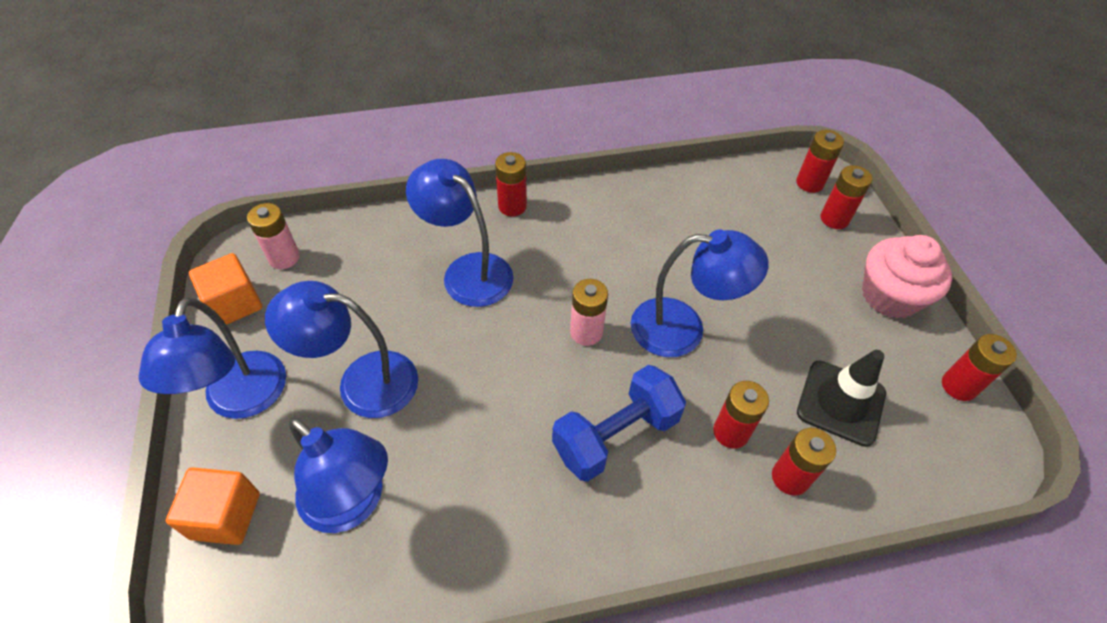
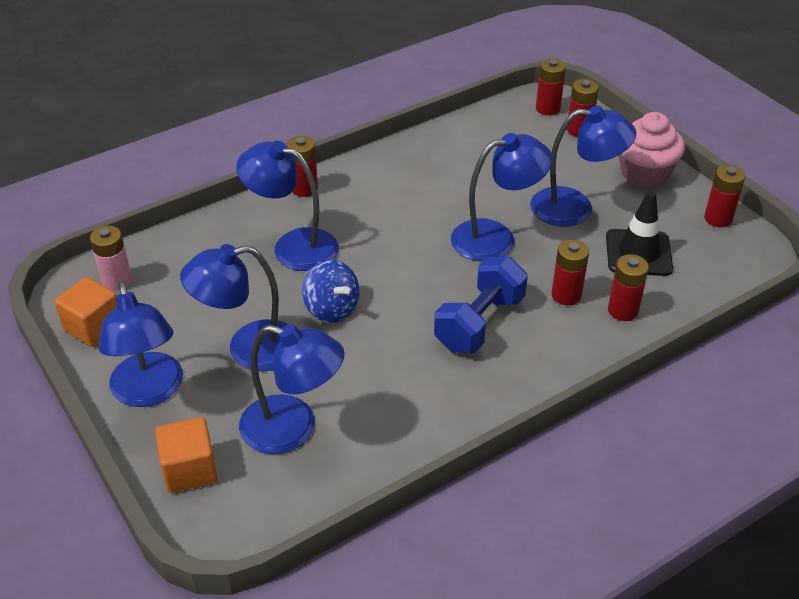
camera: 20 degrees left, 10 degrees down
(468, 361) = (331, 308): none -> blue spinning top
(586, 332) = (419, 262): pink battery -> none
(789, 317) = (575, 208): none -> blue lamp

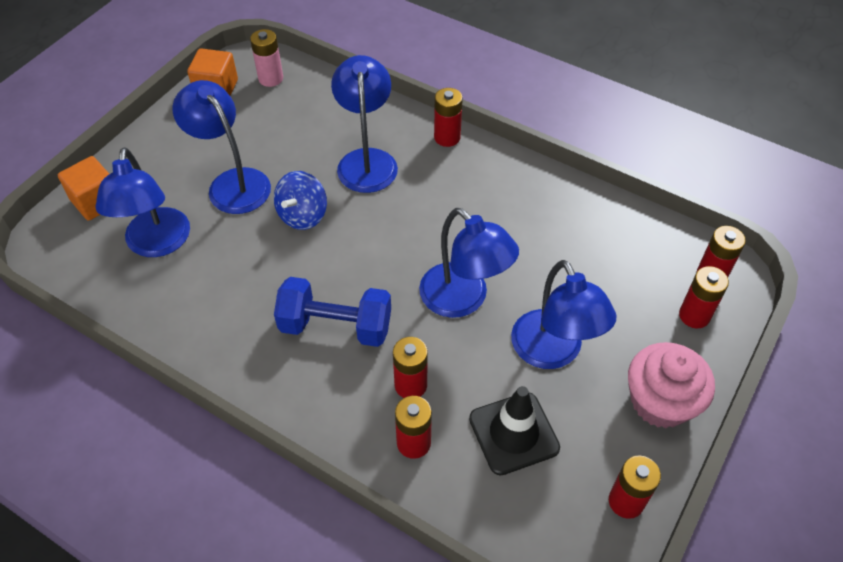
camera: 65 degrees right, 10 degrees up
(149, 392) = (164, 146): blue lamp -> none

